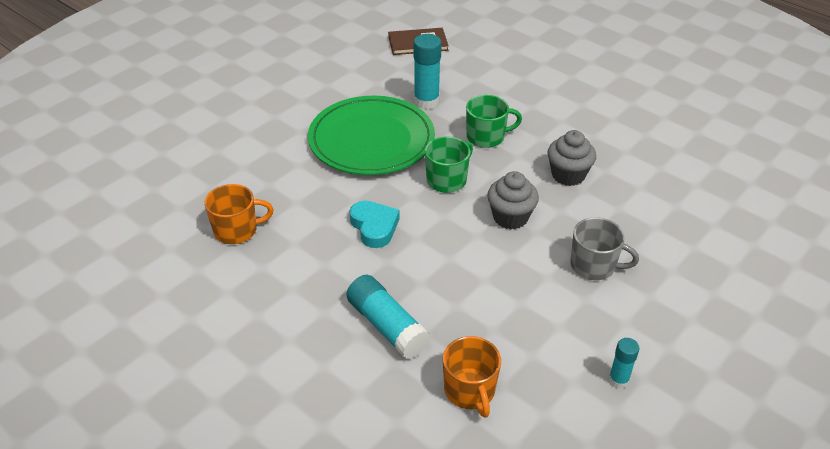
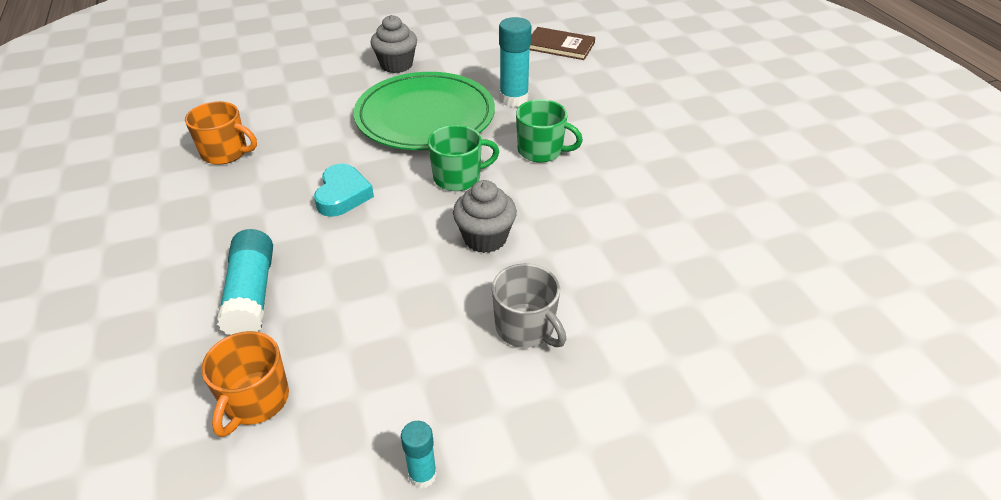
camera: 30 degrees right, 0 degrees up
(568, 175) = (593, 219): grey cupcake -> grey cupcake (396, 65)

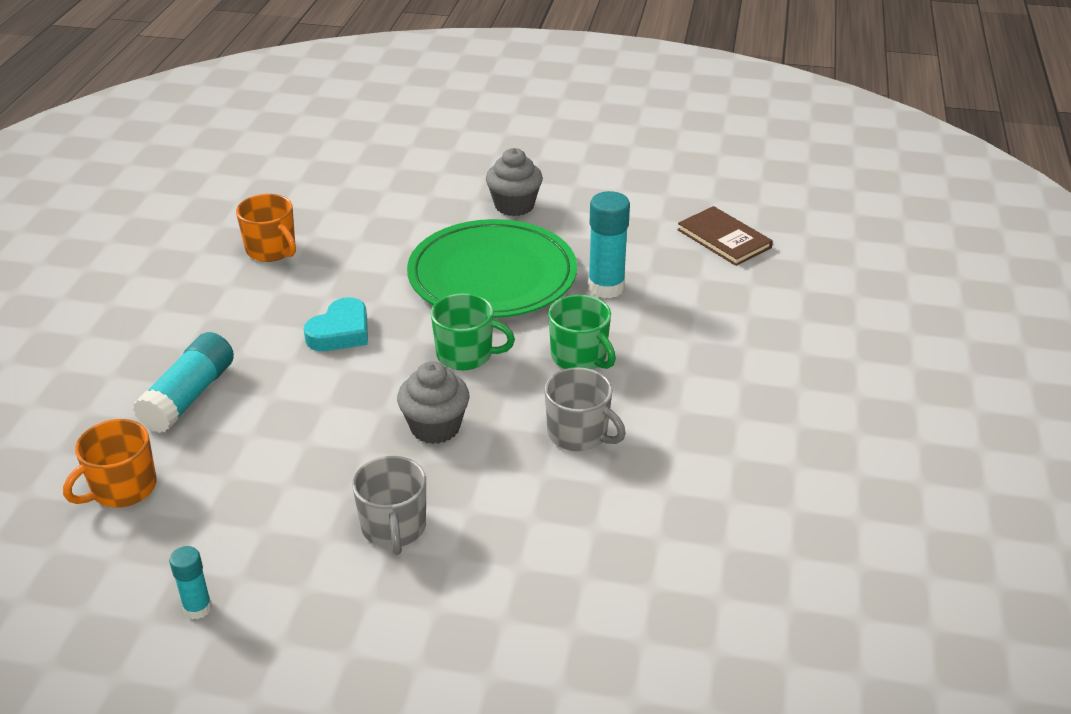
camera: 30 degrees right, 5 degrees down
(592, 203) = (579, 434): none -> grey mug

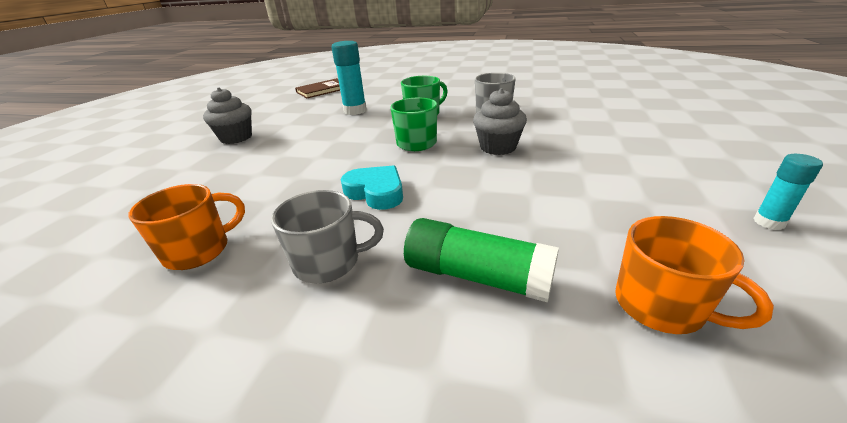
camera: 85 degrees left, 5 degrees down
(189, 396) = (477, 276): turquoise glue stick -> green glue stick
(394, 528) = (606, 153): grey mug -> grey mug (328, 262)
(492, 275) = (323, 140): green plate -> none

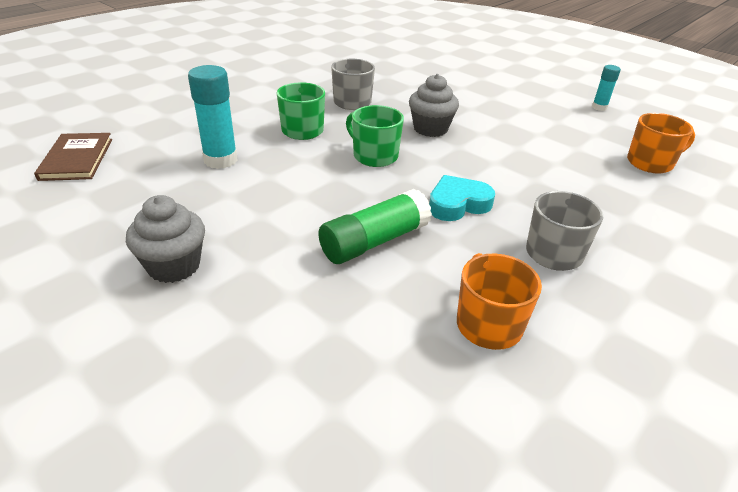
camera: 65 degrees left, 5 degrees up
(477, 276) = (602, 200): green glue stick -> green glue stick (374, 241)

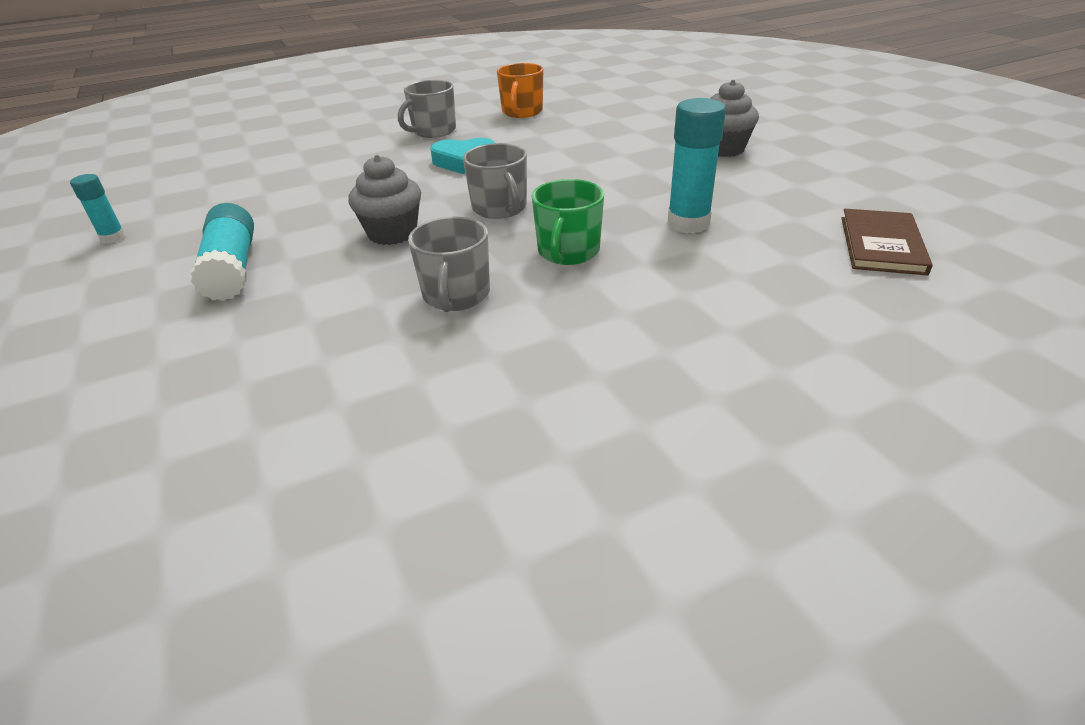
camera: 155 degrees left, 0 degrees up
(374, 156) = (500, 208): green mug -> grey mug
(374, 241) = (560, 147): green glue stick -> none
(493, 101) = (232, 268): none -> turquoise glue stick
(650, 163) = (225, 172): orange mug -> none

